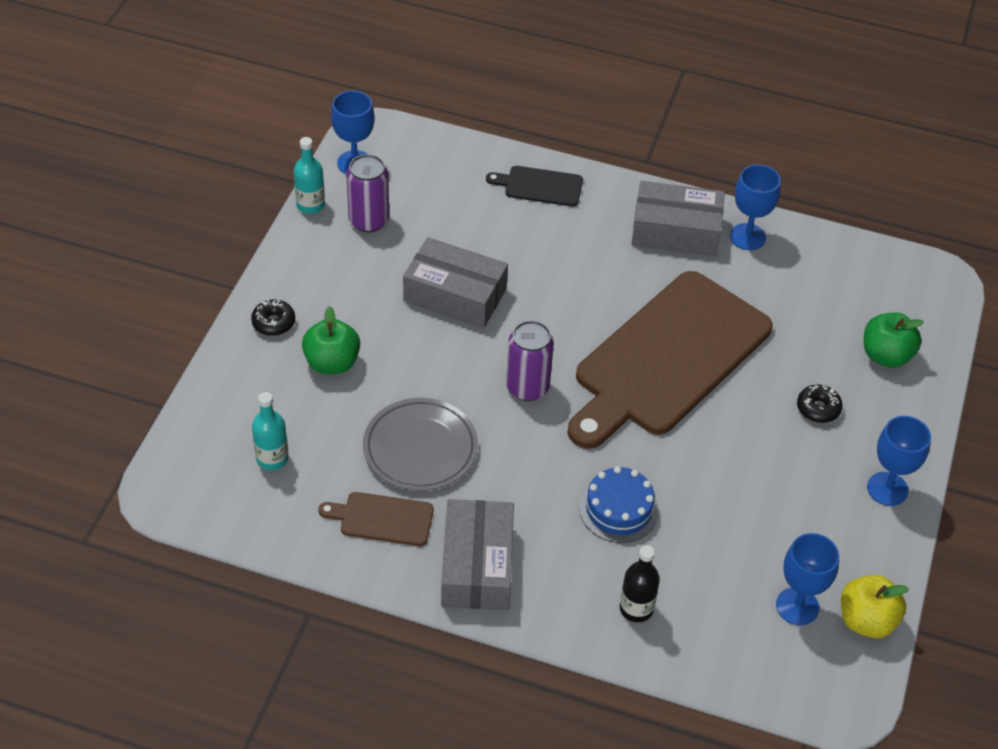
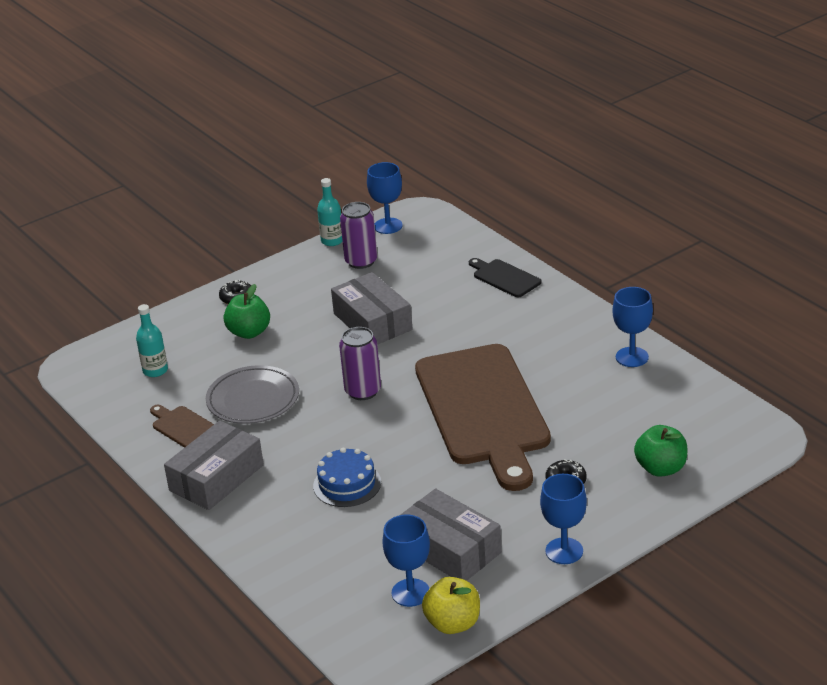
camera: 40 degrees right, 15 degrees down
(636, 608) = (294, 545): black bottle -> none
(668, 358) = (484, 410): brown cutting board -> brown cutting board turned 90 degrees counterclockwise
(675, 231) = (578, 335): grey box -> grey box (449, 549)

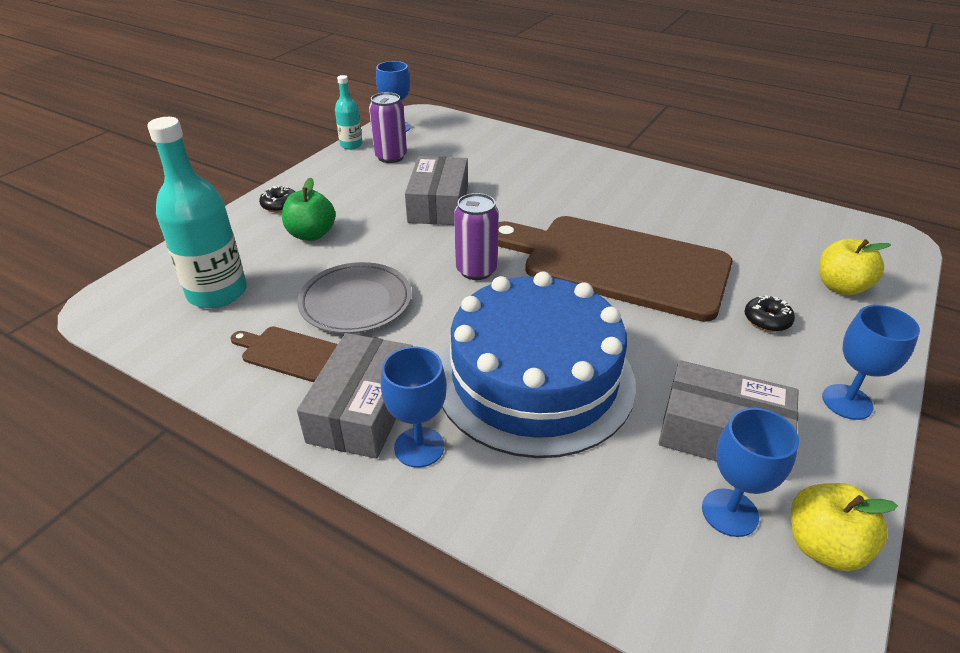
camera: 25 degrees left, 5 degrees up
(155, 370) = (217, 292): turquoise bottle -> turquoise bottle, size x1.90
(347, 484) = (534, 378): blue cake -> blue cake, size x2.29
(372, 321) = (438, 204): grey box -> grey box turned 60 degrees clockwise
(484, 410) = (617, 265): brown cutting board -> brown cutting board turned 150 degrees clockwise
(504, 278) = (535, 151): black cutting board -> none
(632, 357) = (707, 194): blue goblet -> blue goblet (419, 447)
(661, 468) = (841, 287): green apple -> yellow apple

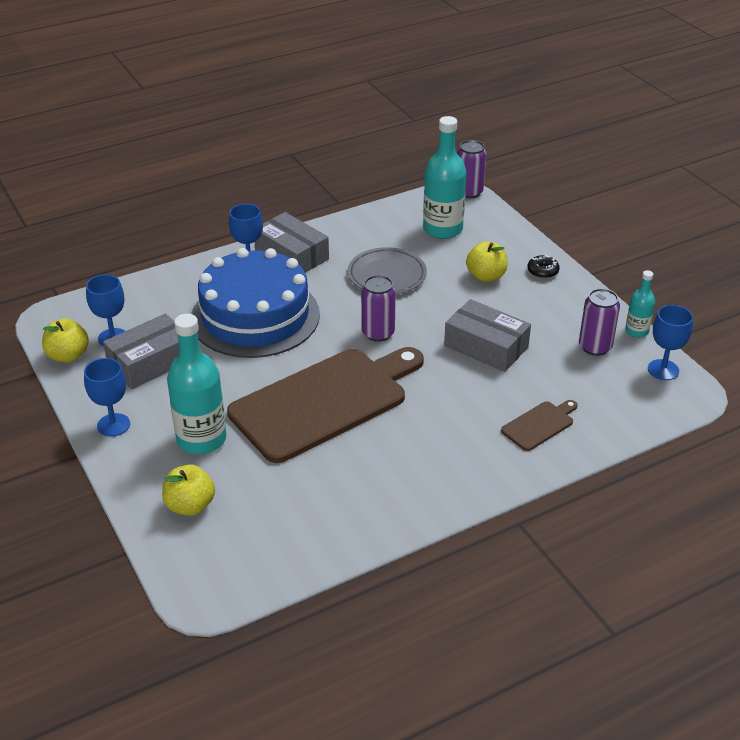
camera: 120 degrees right, 0 degrees up
(101, 300) = (469, 192): none -> purple can
(288, 353) = (359, 242): brown cutting board -> brown cutting board (539, 425)
(311, 234) = (486, 276): green apple -> yellow apple
(767, 320) = (201, 439): black donut -> turquoise bottle

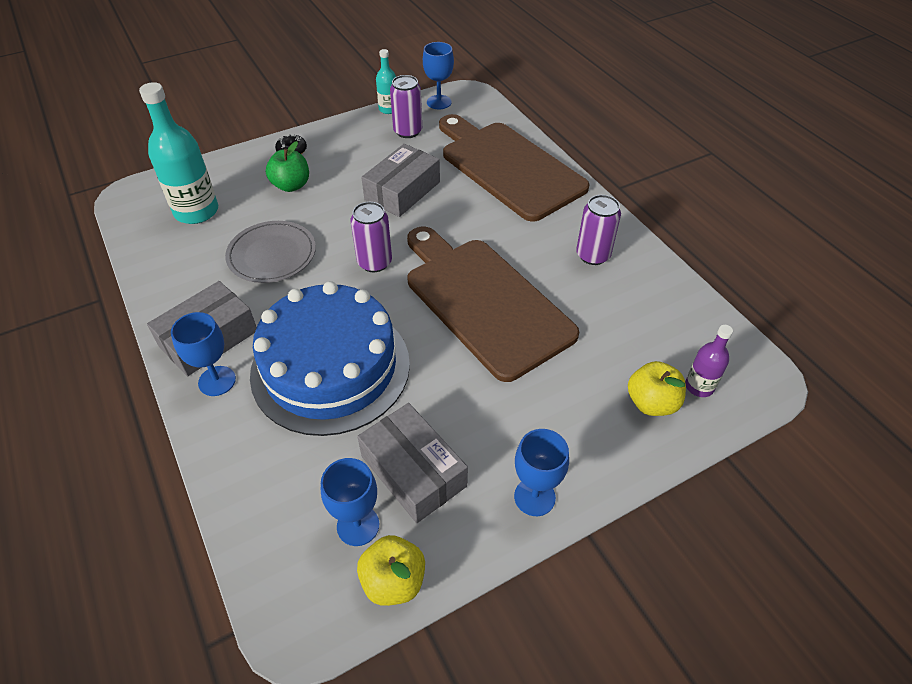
camera: 90 degrees left, 10 degrees up
(201, 439) = (550, 402): turquoise bottle -> none
(204, 543) = (699, 386): none -> purple bottle
(469, 192) = (130, 190): purple can -> purple can (593, 255)
(486, 276) = (291, 185): yellow apple -> green apple
(539, 425) = (508, 167): brown cutting board -> brown cutting board, size x2.44

